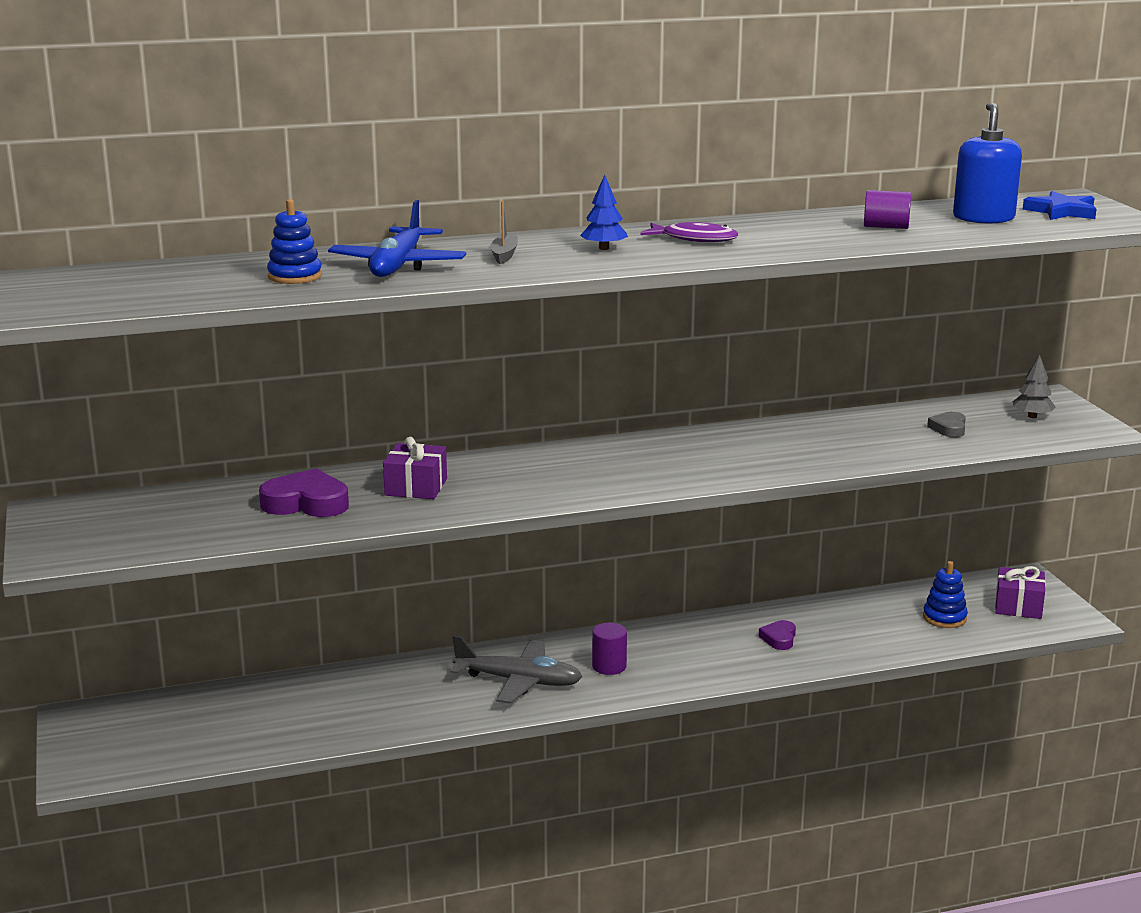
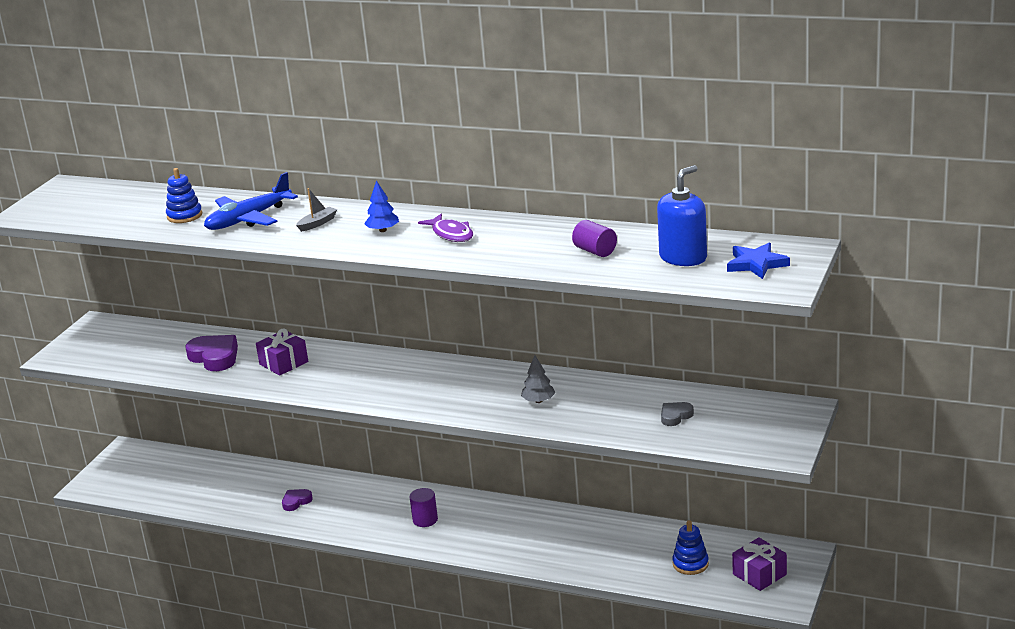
camera: 40 degrees right, 5 degrees up
(518, 681) = (361, 511): grey plane -> none
(779, 638) = (555, 538): purple heart -> purple heart (296, 502)
(1032, 416) = (756, 424): grey tree -> grey tree (538, 401)

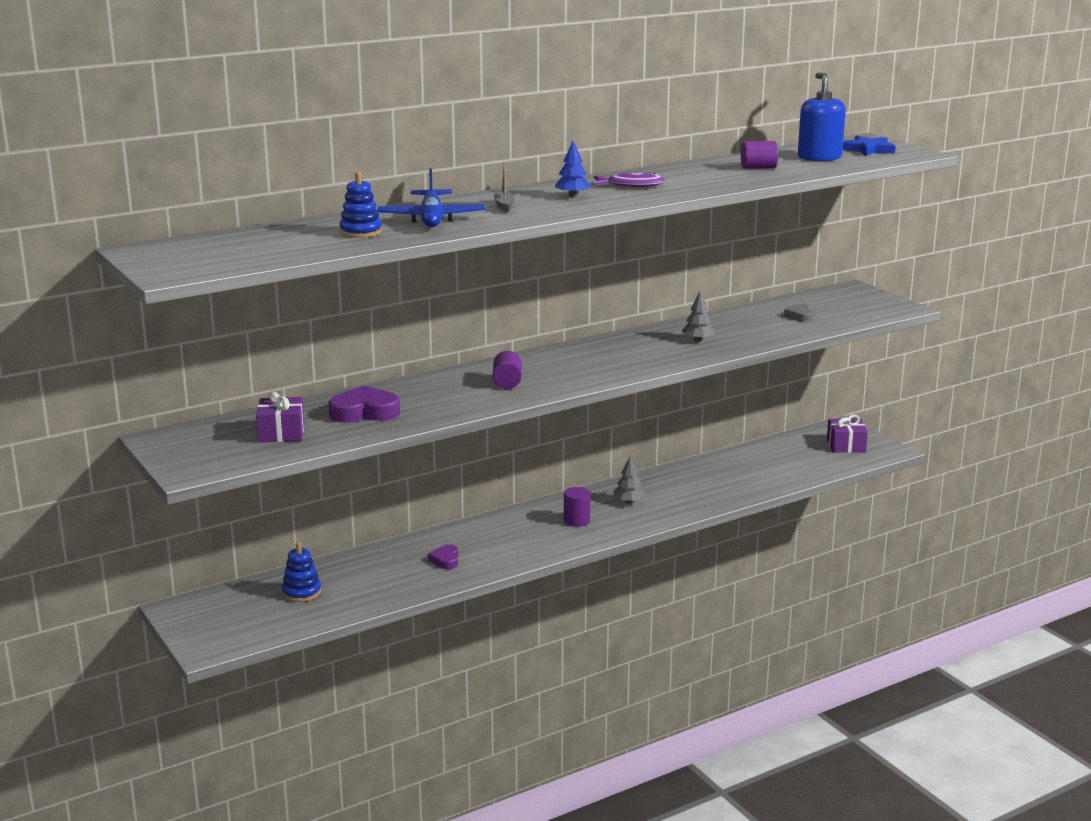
camera: 55 degrees left, 5 degrees down
(283, 363) = (440, 392): purple gift -> purple gift (281, 433)
(334, 375) = (507, 383): none -> purple cylinder
(489, 525) = (629, 502): none -> grey tree
(690, 564) = (799, 459): blue stacking toy -> blue stacking toy (301, 592)

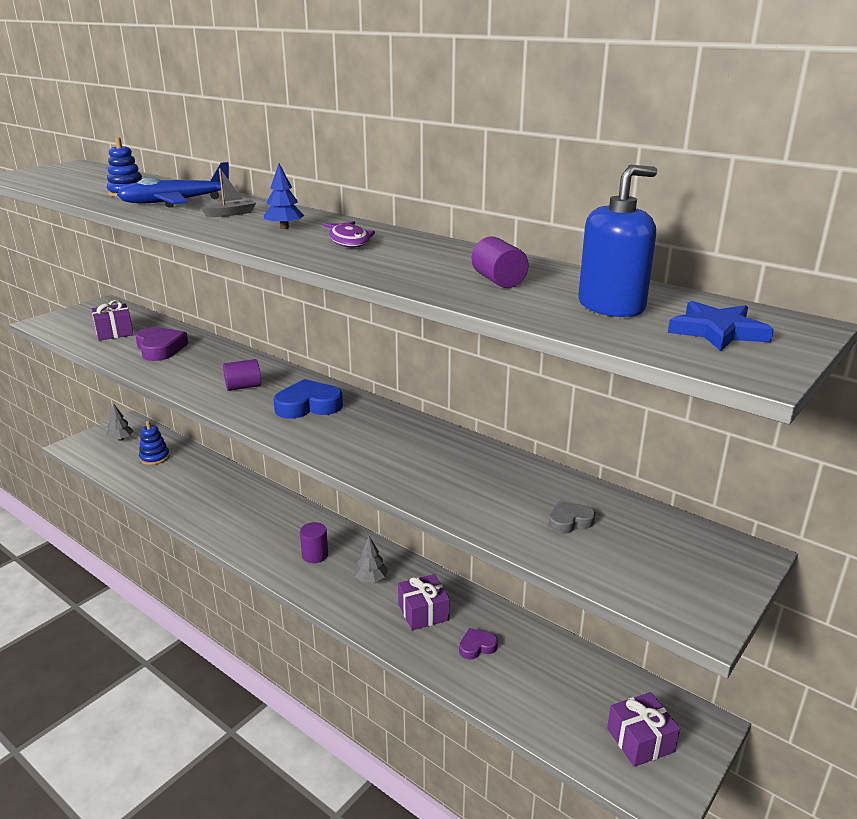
camera: 70 degrees right, 5 degrees up
(445, 560) = (218, 504): purple heart -> purple heart (477, 646)
(571, 363) = (308, 406): none -> blue heart
(686, 488) = (423, 612): none -> purple gift
(698, 340) = (420, 461): grey tree -> grey tree (120, 439)

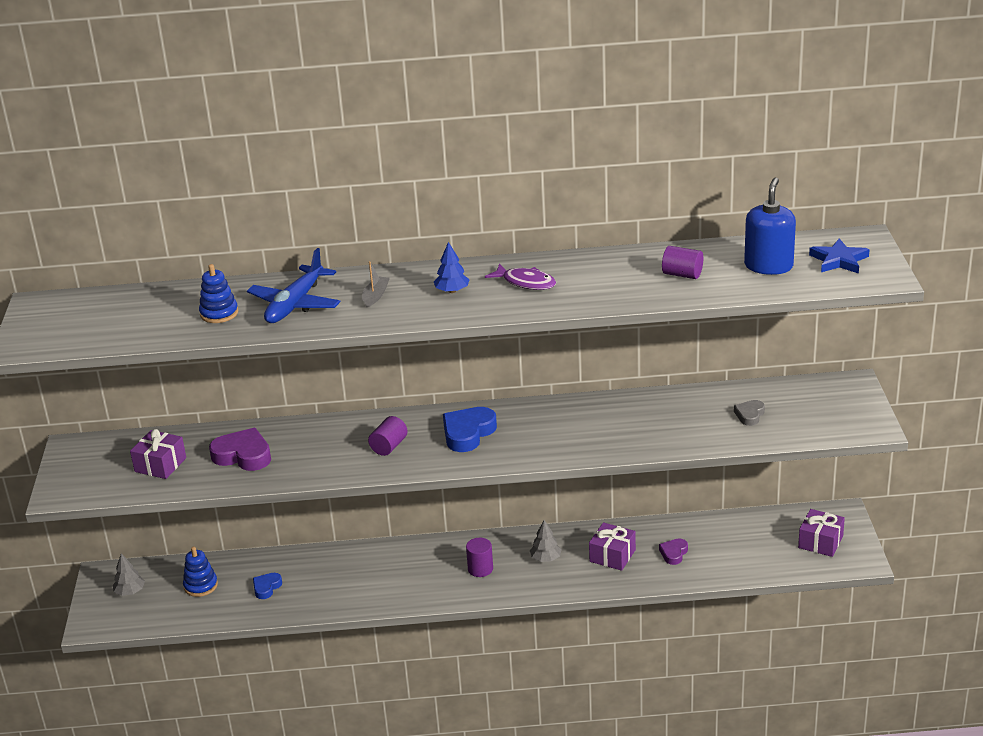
camera: 40 degrees left, 5 degrees up
(181, 481) = (266, 587): none -> blue heart

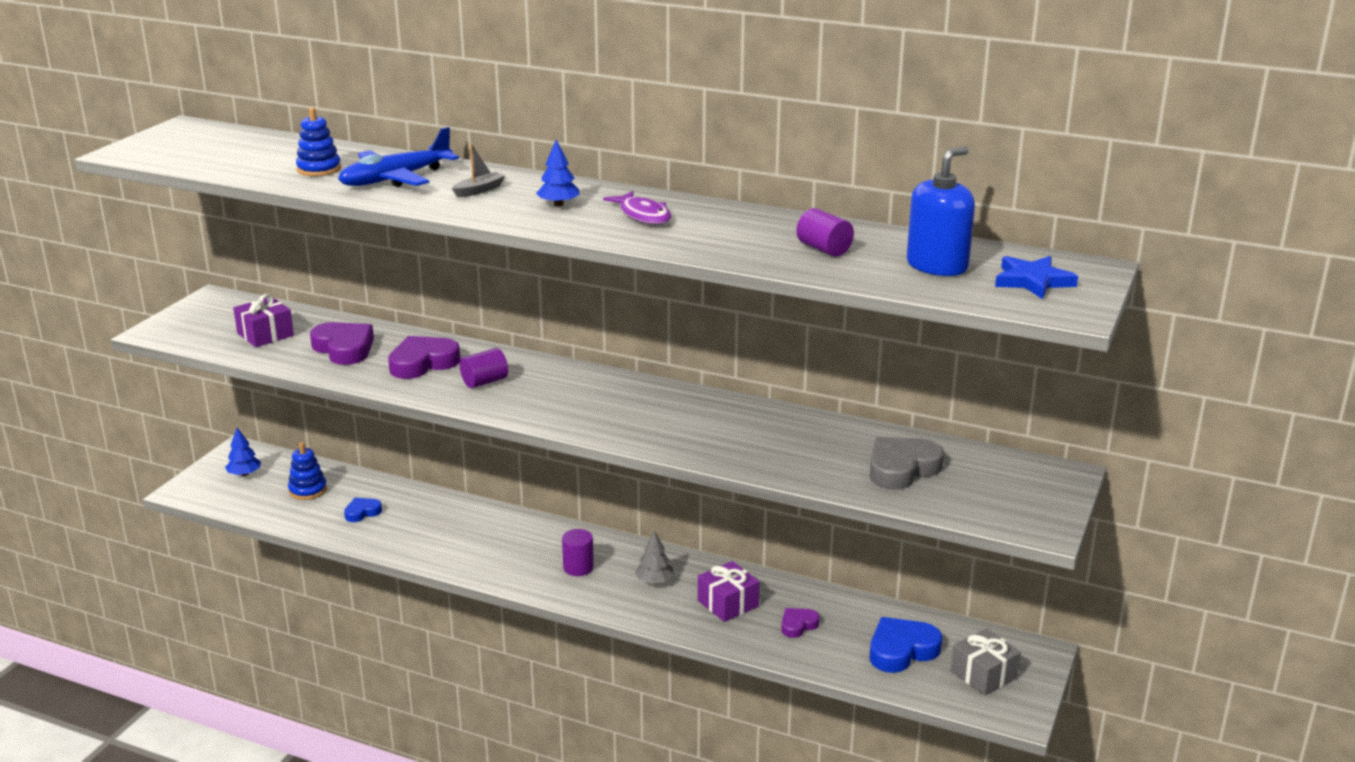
camera: 25 degrees right, 5 degrees down
(130, 592) = (244, 474): grey tree -> blue tree
(322, 447) = (423, 363): none -> purple heart
(468, 433) = (575, 393): blue heart -> blue heart (901, 650)
(749, 415) = (901, 469): grey heart -> grey heart, size x1.79
(820, 542) = (983, 674): purple gift -> grey gift

